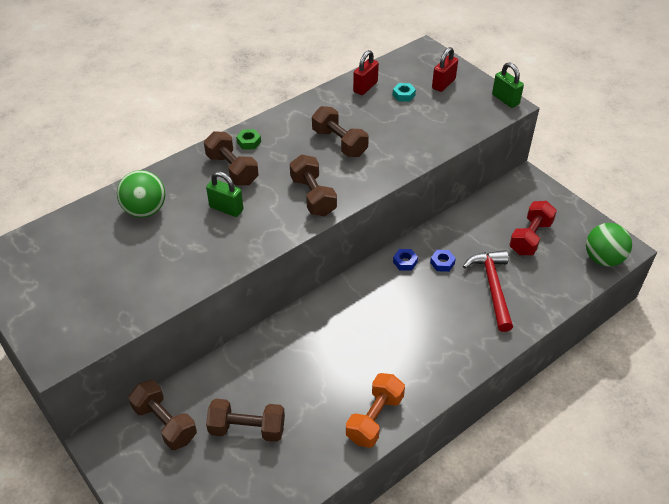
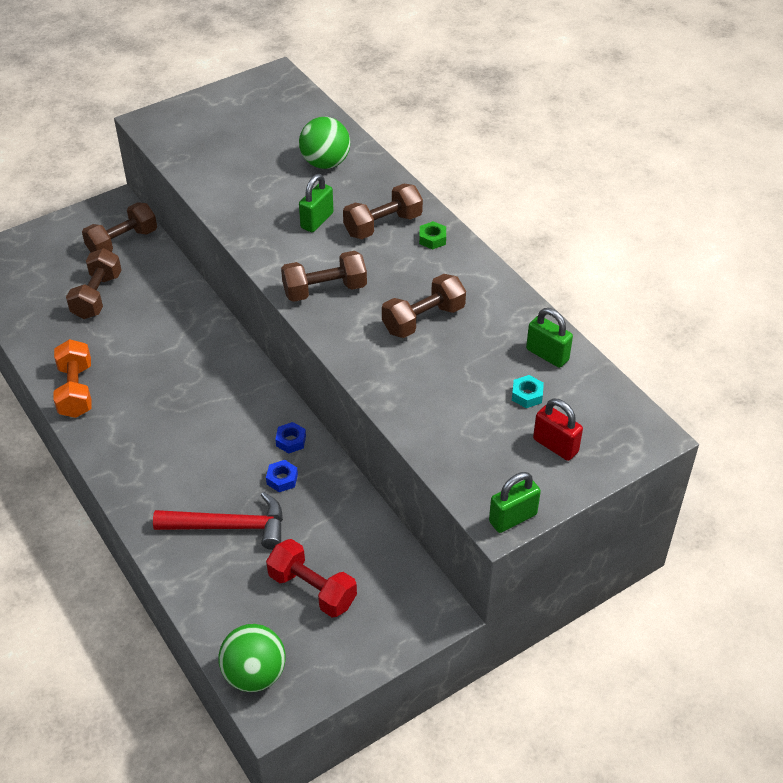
camera: 95 degrees right, 0 degrees up
(365, 87) = (547, 355): red padlock -> green padlock
(374, 418) = (76, 390): orange dumbbell -> orange dumbbell turned 45 degrees clockwise

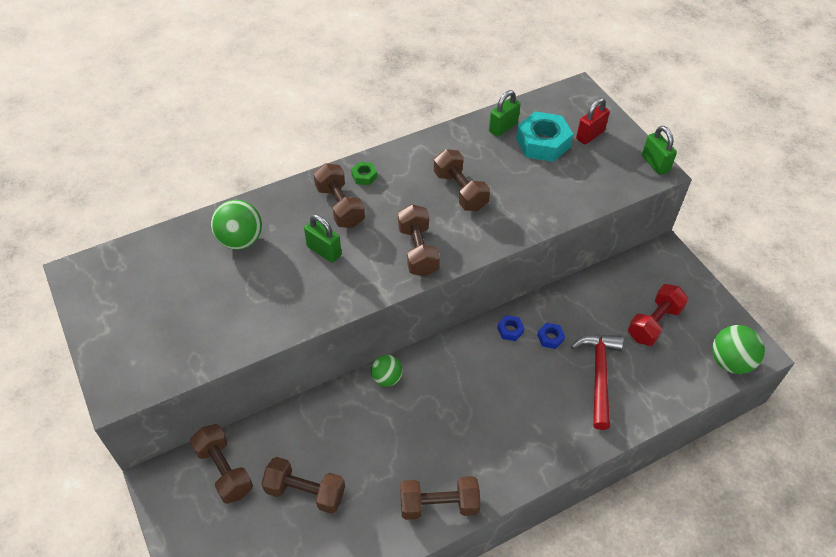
camera: 85 degrees left, 5 degrees up
(76, 390) = (439, 504): orange dumbbell -> brown dumbbell
(222, 340) = (387, 378): none -> green ball
(527, 395) = (543, 143): turquoise nut -> turquoise nut, size x2.18

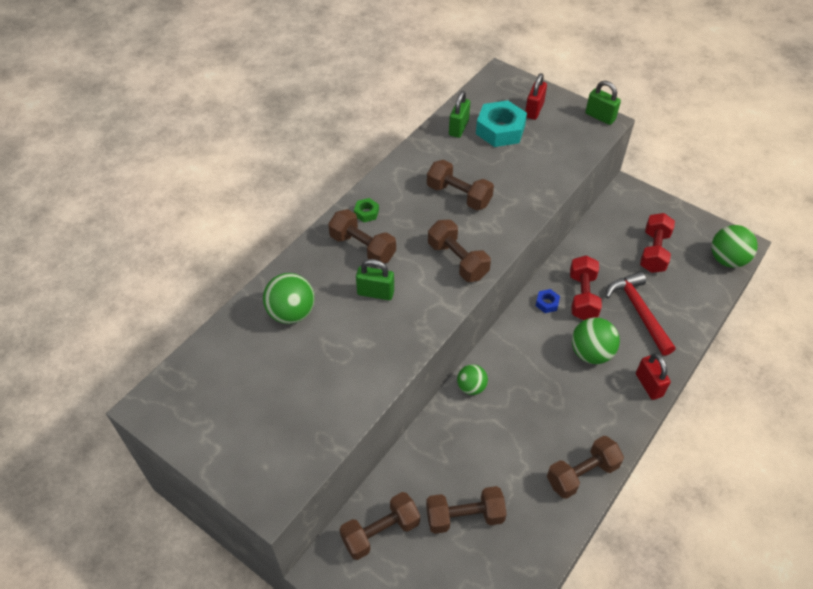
camera: 25 degrees left, 0 degrees up
(224, 470) = (380, 532): brown dumbbell -> brown dumbbell turned 60 degrees counterclockwise
(523, 395) = (591, 353): none -> green ball
(550, 338) = (582, 296): blue nut -> red dumbbell
(561, 451) = (649, 385): none -> red padlock

